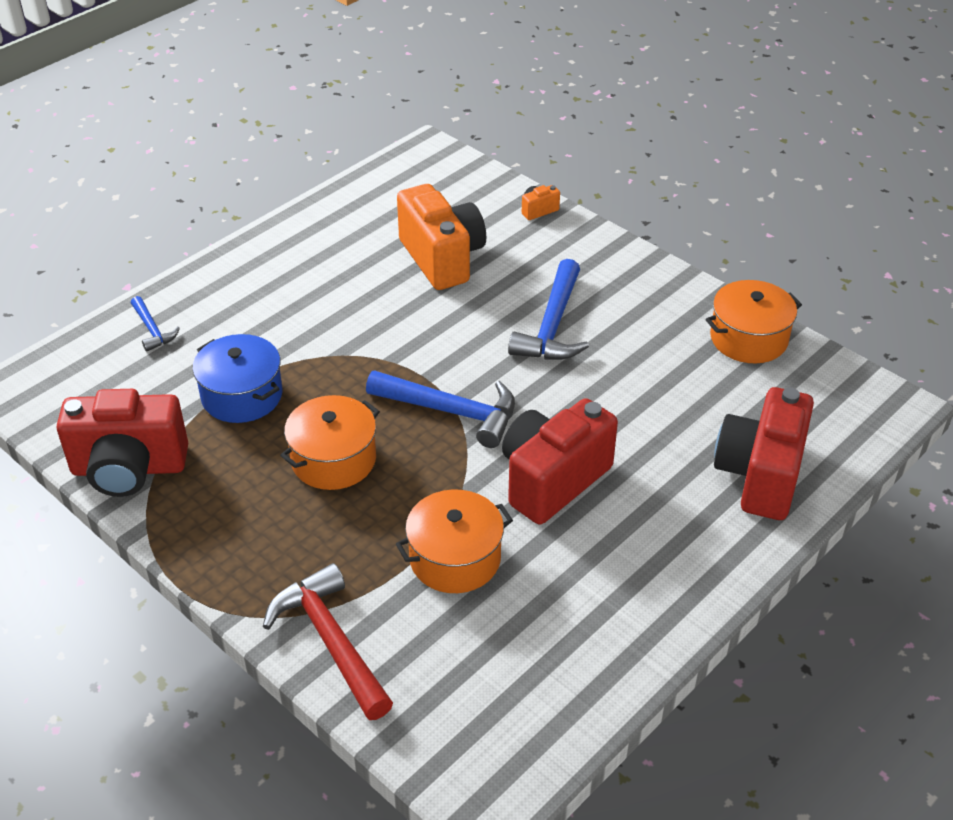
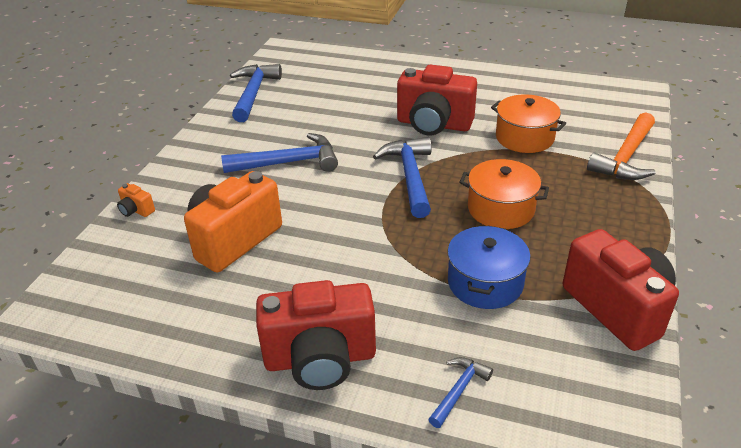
camera: 115 degrees left, 5 degrees down
(331, 641) = (625, 157): red hammer -> orange hammer
(748, 338) = (254, 93): orange pot -> blue hammer
(760, 475) = (370, 70): red camera -> red camera (320, 359)

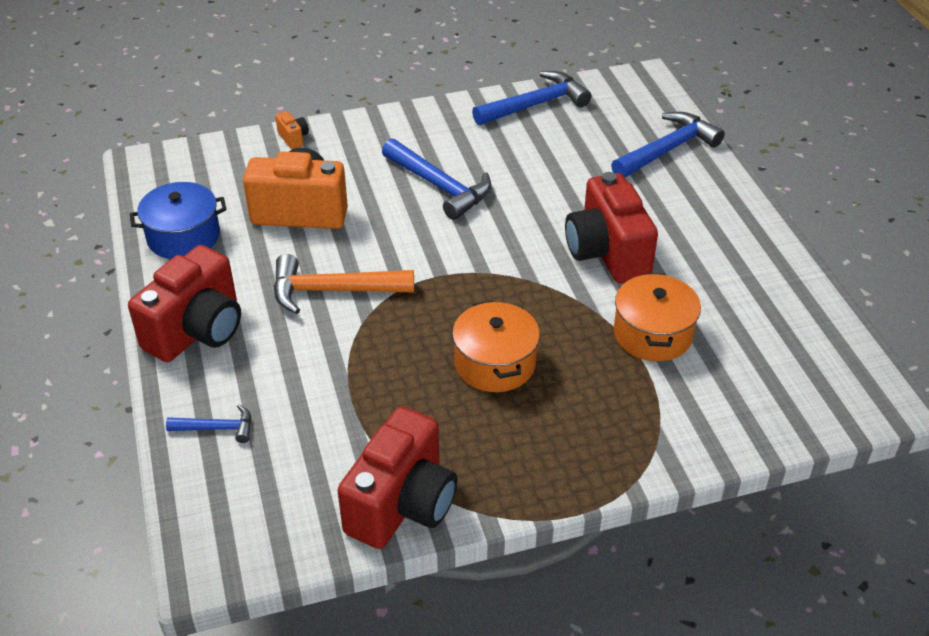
camera: 55 degrees right, 5 degrees up
(136, 210) = (293, 138): orange camera -> orange camera turned 150 degrees clockwise
(320, 359) = (197, 331): red camera -> red camera turned 105 degrees counterclockwise
(410, 176) = (492, 276): blue hammer -> blue hammer (667, 150)
(485, 283) = (367, 394): blue pot -> blue pot (183, 236)
(625, 157) = (696, 434): orange hammer -> orange hammer (333, 290)

